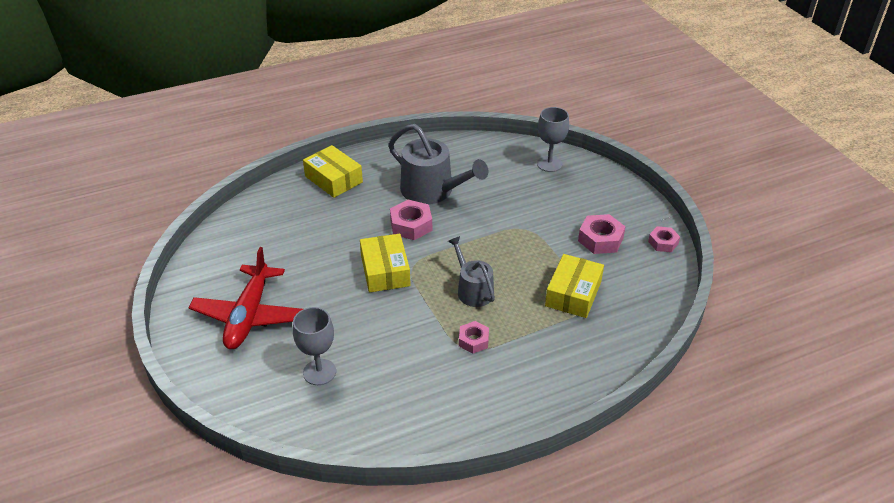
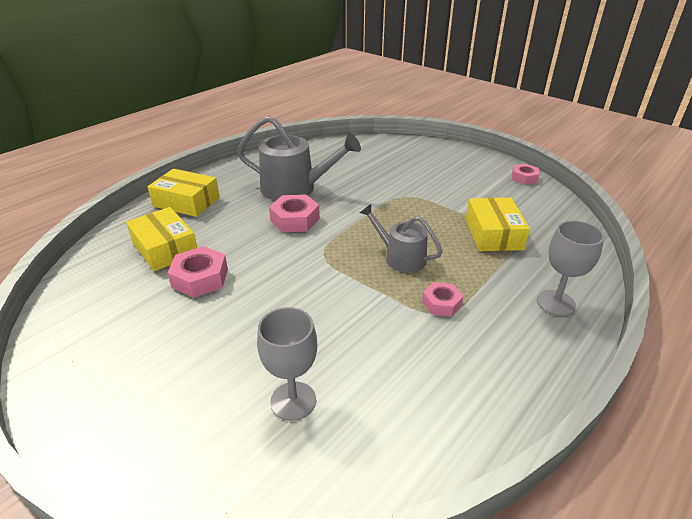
camera: 25 degrees left, 5 degrees down
(249, 315) = (157, 363): red plane -> none
(385, 271) = (297, 266): yellow box -> yellow box (165, 248)
(549, 164) = (383, 147): grey goblet -> grey goblet (556, 303)
(600, 239) = (474, 188): pink nut -> pink nut (200, 278)

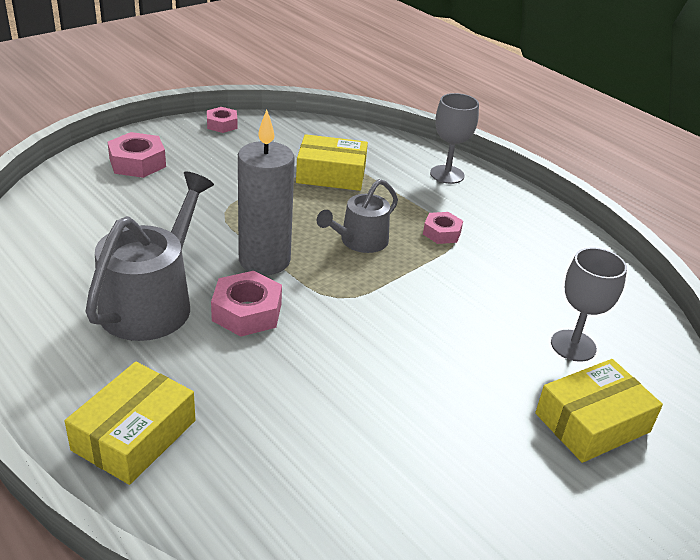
camera: 85 degrees left, 0 degrees up
(165, 248) = (281, 458): yellow box -> yellow box (592, 422)
(200, 278) = (369, 414): pink nut -> pink nut (137, 163)
(353, 218) = (264, 260): none -> grey candle

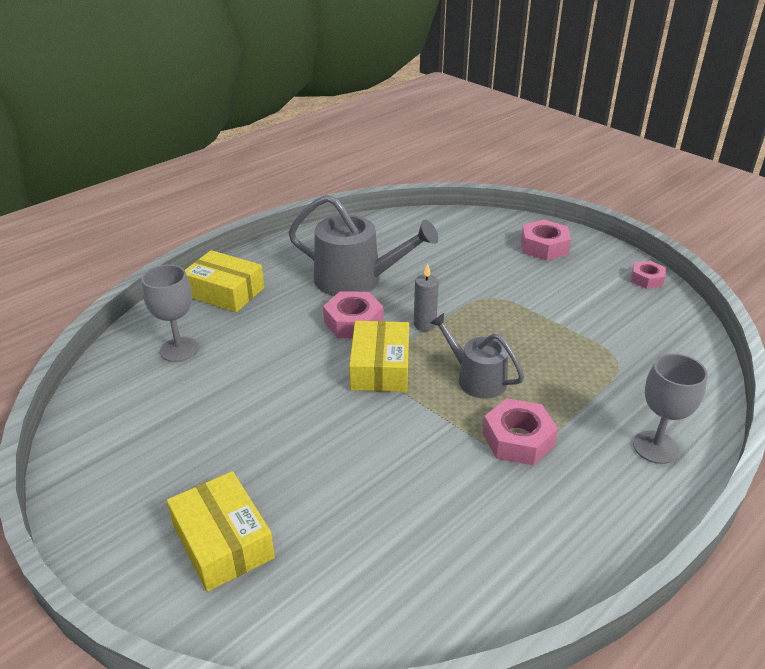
camera: 90 degrees right, 0 degrees up
(264, 260) = (424, 325): grey candle -> grey candle, size x0.50
(331, 174) = (594, 354): yellow box -> yellow box (380, 367)
(442, 233) = (518, 439): pink nut -> pink nut, size x1.56
(573, 346) = (338, 541): grey goblet -> grey goblet (179, 349)

